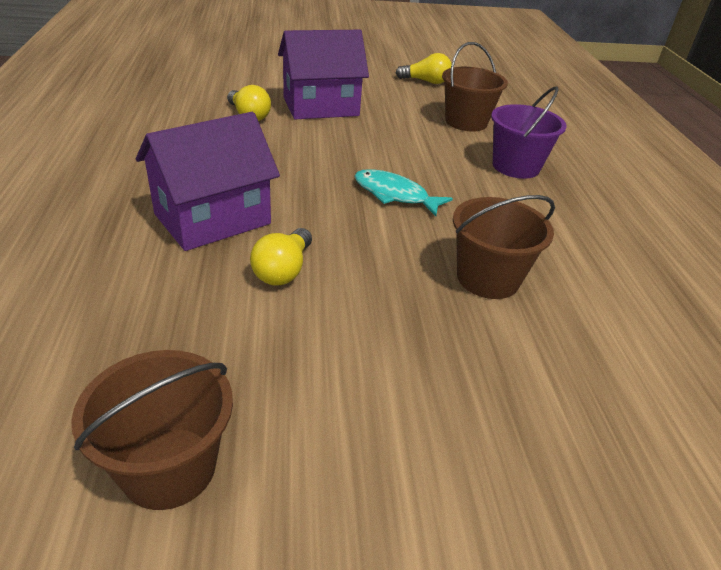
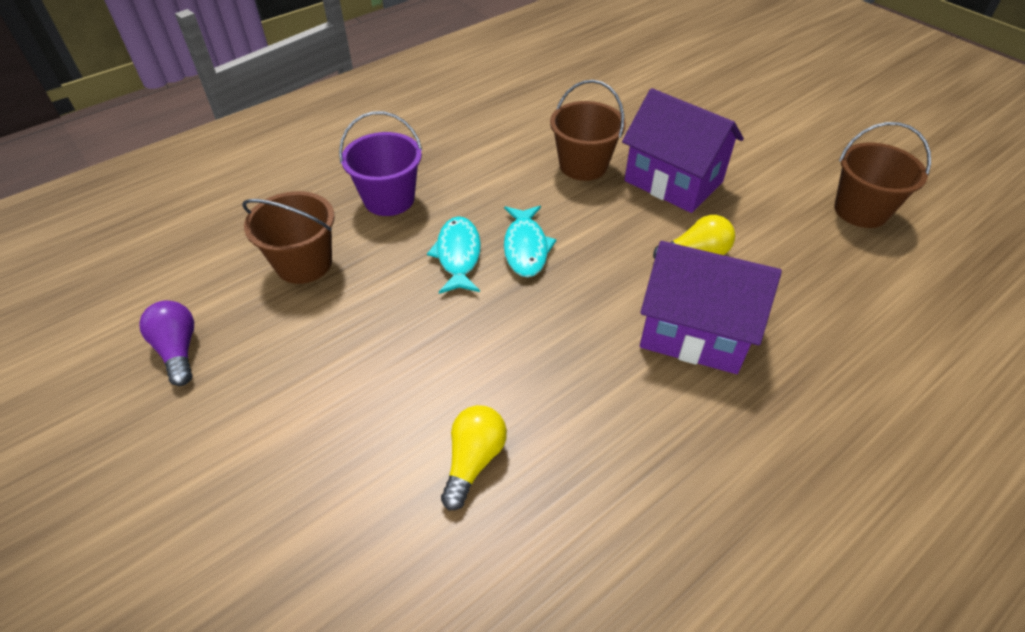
camera: 120 degrees left, 10 degrees up
(321, 107) = (373, 407): purple house -> purple house (673, 181)
(417, 167) = (458, 255): none -> turquoise fish
(426, 81) = (178, 350): yellow light bulb -> purple light bulb

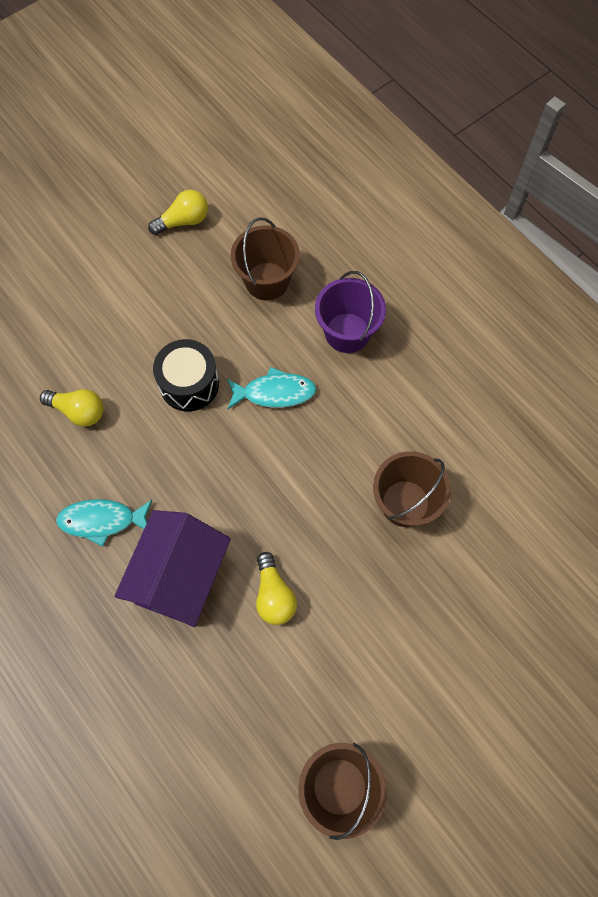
camera: 90 degrees right, 20 degrees up
(178, 350) = (183, 221): purple light bulb -> yellow light bulb
(439, 334) = (189, 384): none -> black drum
(526, 248) = (284, 446): turquoise fish -> turquoise fish (102, 521)
(673, 181) = (382, 591): purple house -> none

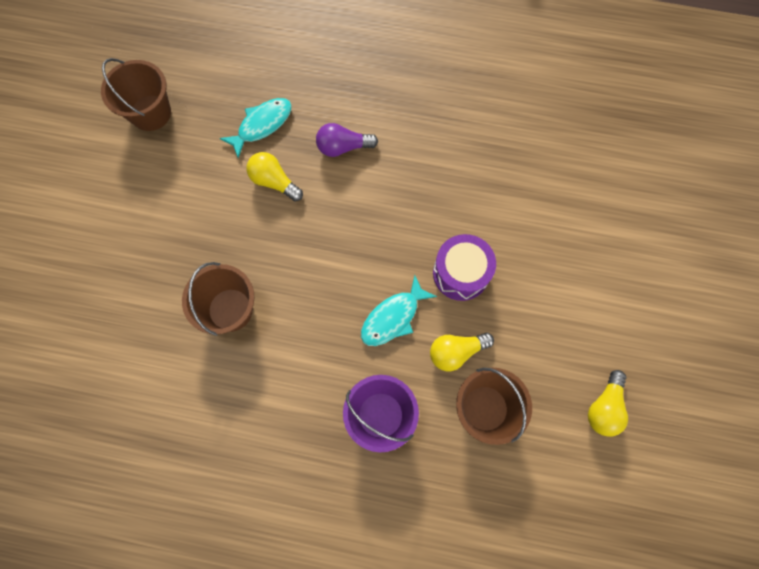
camera: 140 degrees right, 5 degrees up
(78, 411) = (515, 193): yellow light bulb -> yellow light bulb (456, 352)
(102, 521) = (425, 140): turquoise fish -> turquoise fish (262, 125)
(181, 577) = (343, 147): purple house -> purple light bulb
(189, 384) = (461, 273): black drum -> purple drum

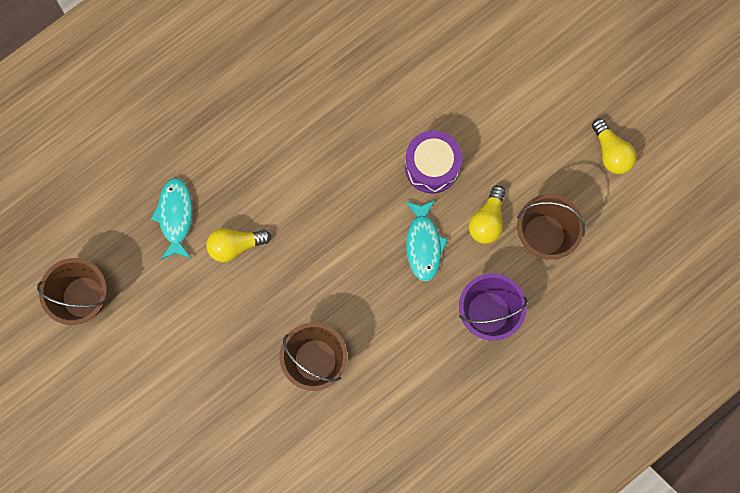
camera: 50 degrees left, 5 degrees up
(343, 147) = (252, 168): purple light bulb -> none

